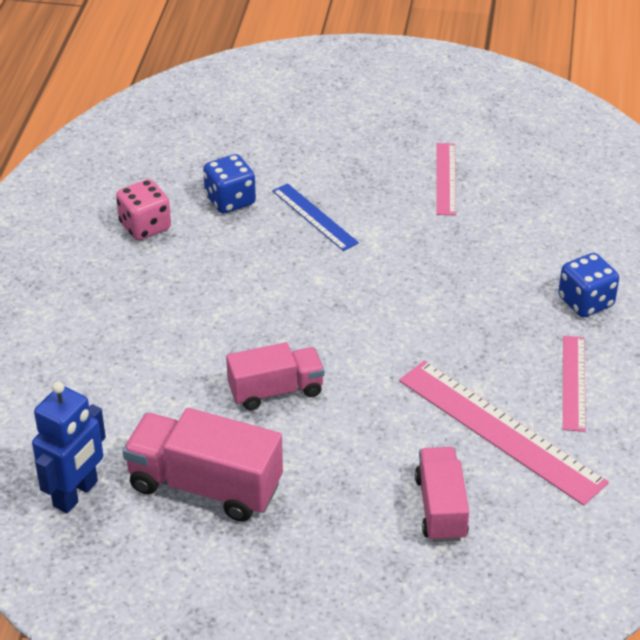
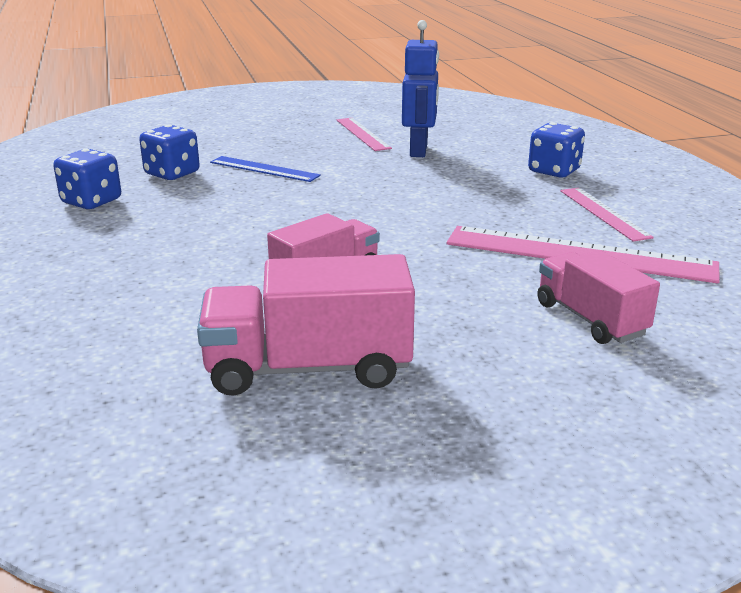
camera: 25 degrees left, 15 degrees down
(76, 494) = (137, 421): blue robot -> blue robot (419, 151)
(145, 226) = (91, 201): pink dice -> blue dice

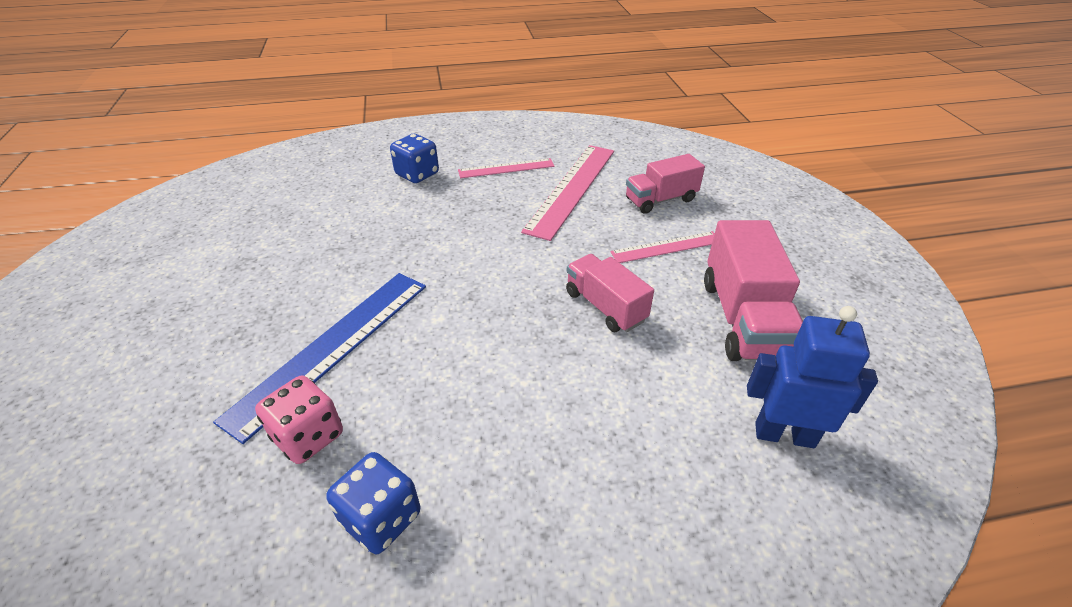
camera: 85 degrees left, 15 degrees up
(172, 173) = (308, 436): blue dice -> pink dice
(264, 169) = (332, 347): blue ruler -> blue ruler, size x1.76
(362, 134) = (255, 268): pink ruler -> pink ruler (666, 247)
(419, 151) = (331, 235): blue robot -> blue robot (784, 434)

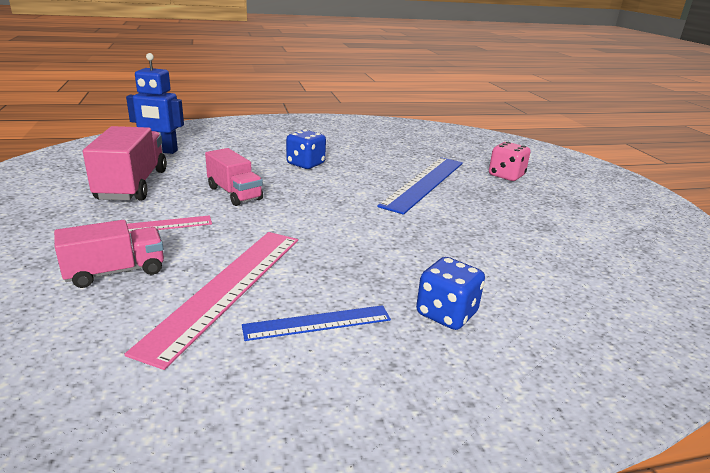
camera: 175 degrees right, 15 degrees down
(308, 436) = (410, 159): pink dice -> pink dice (506, 176)
(381, 518) = (362, 143): blue dice -> blue dice (305, 164)
(506, 168) = (317, 323): pink ruler -> blue ruler

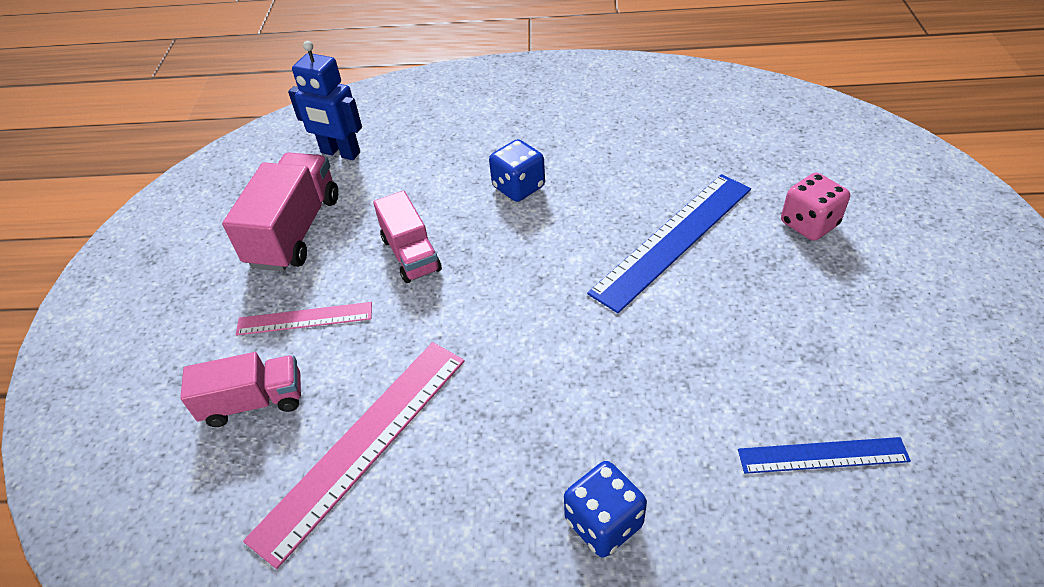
camera: 20 degrees right, 20 degrees up
(317, 323) = (447, 518): blue ruler -> blue ruler (822, 455)

